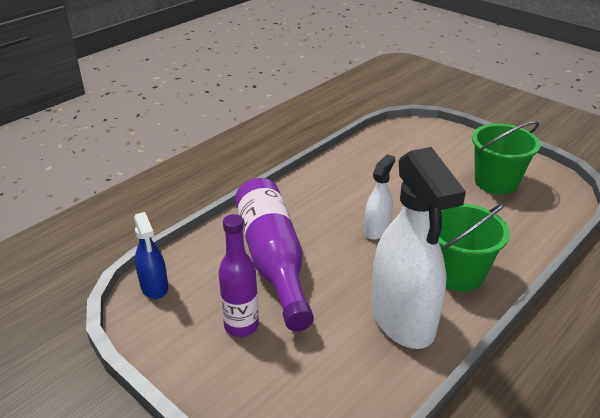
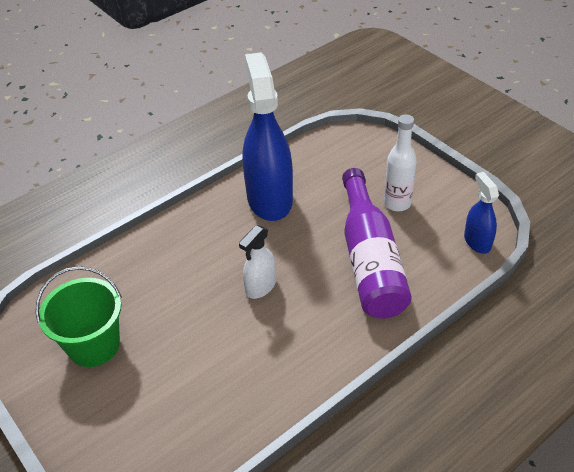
camera: 170 degrees left, 10 degrees up
(241, 326) = (397, 203): purple bottle -> white bottle
(402, 319) = (269, 199): white spray bottle -> blue spray bottle
(458, 273) = (205, 233): green bucket -> none

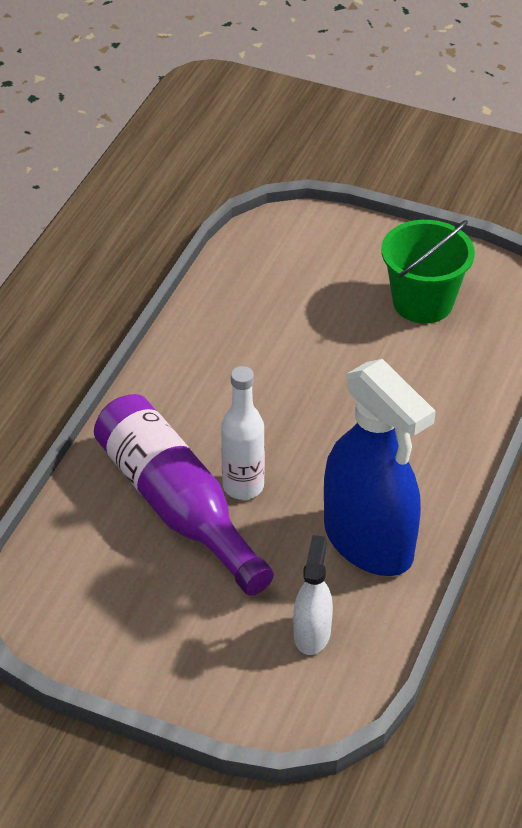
camera: 150 degrees right, 0 degrees up
(260, 286) = (292, 423): white spray bottle -> white spray bottle (312, 633)
(397, 203) = (181, 605): white bottle -> white bottle (243, 486)
(477, 241) = (43, 586): blue spray bottle -> none

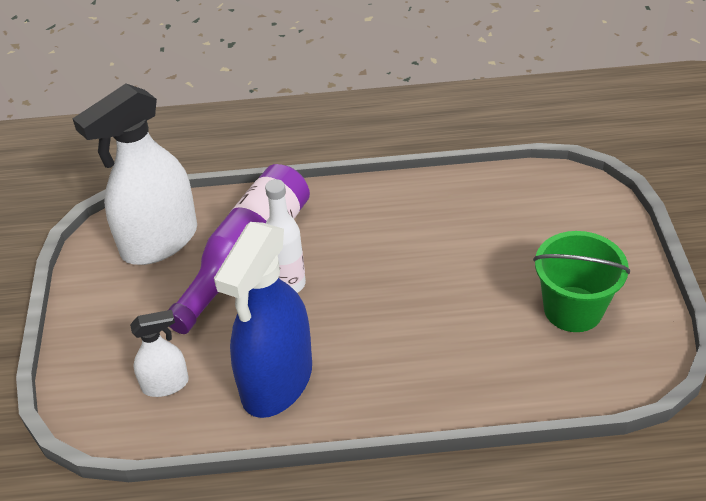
camera: 65 degrees right, 0 degrees up
(92, 574) = (159, 241): none -> white spray bottle

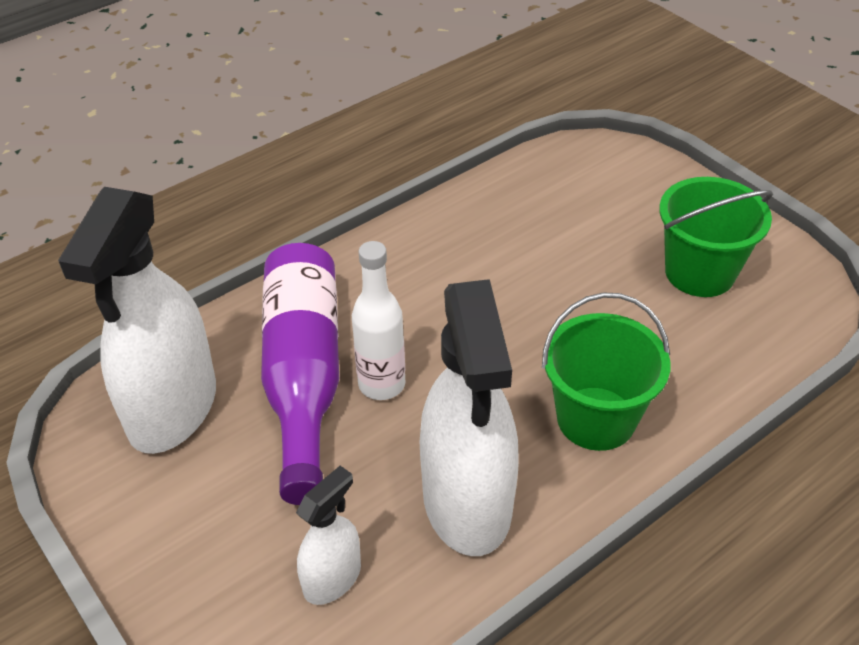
camera: 35 degrees left, 0 degrees up
(277, 382) = (467, 502): blue spray bottle -> white spray bottle
(403, 372) = (596, 418): none -> green bucket

